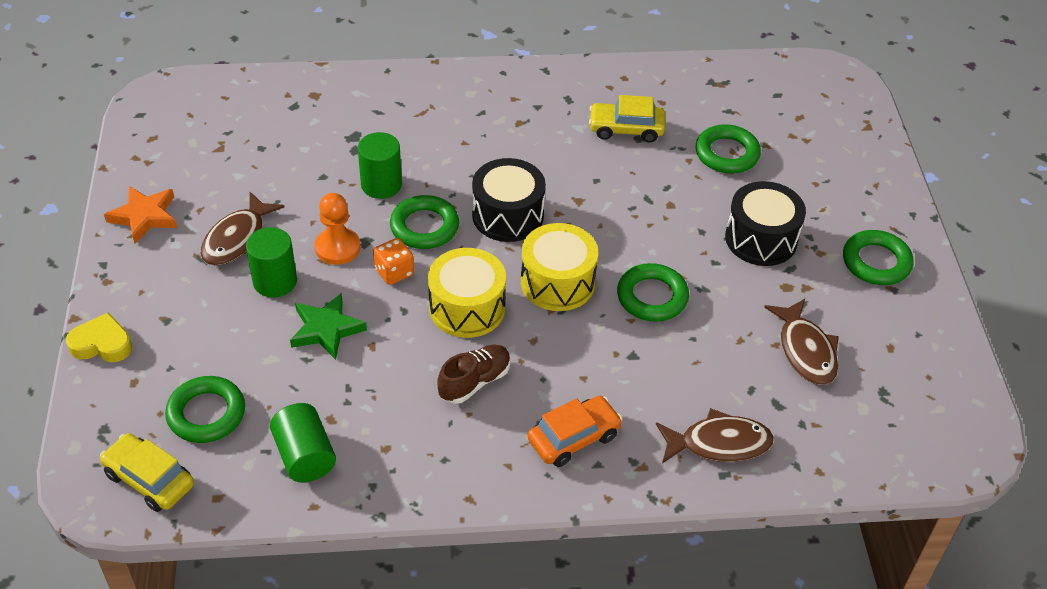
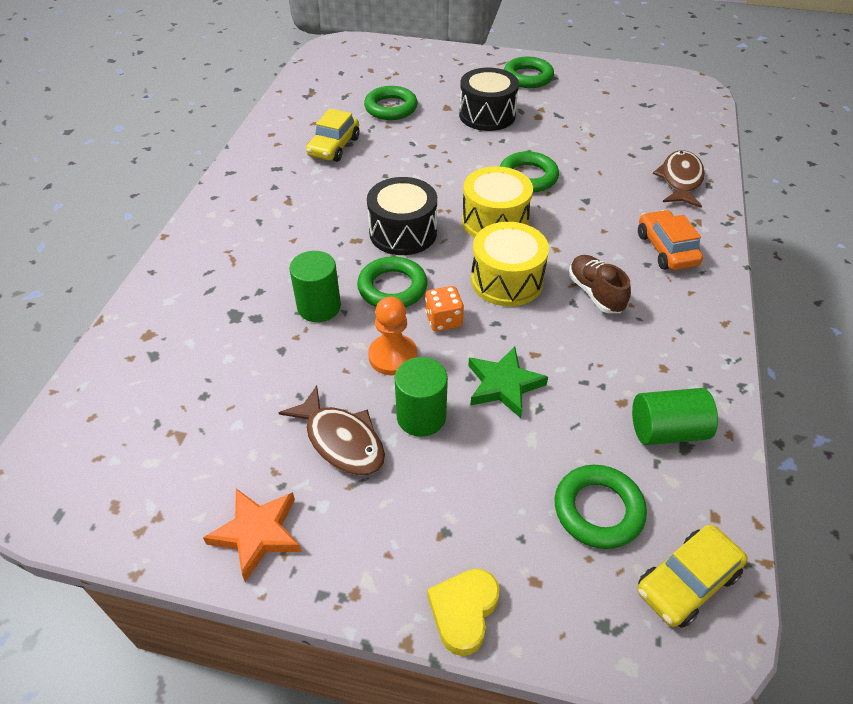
camera: 70 degrees left, 0 degrees up
(805, 350) = (600, 124): brown fish -> none

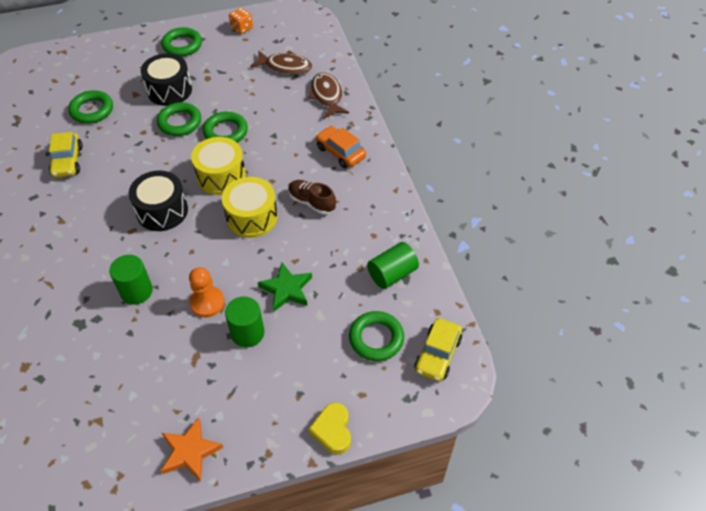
camera: 30 degrees left, 5 degrees up
(341, 440) = (207, 372): brown fish -> brown fish (285, 67)
(392, 288) = (179, 255): green ring -> green ring (180, 122)
(443, 320) = (226, 263): orange dice -> orange dice (242, 28)

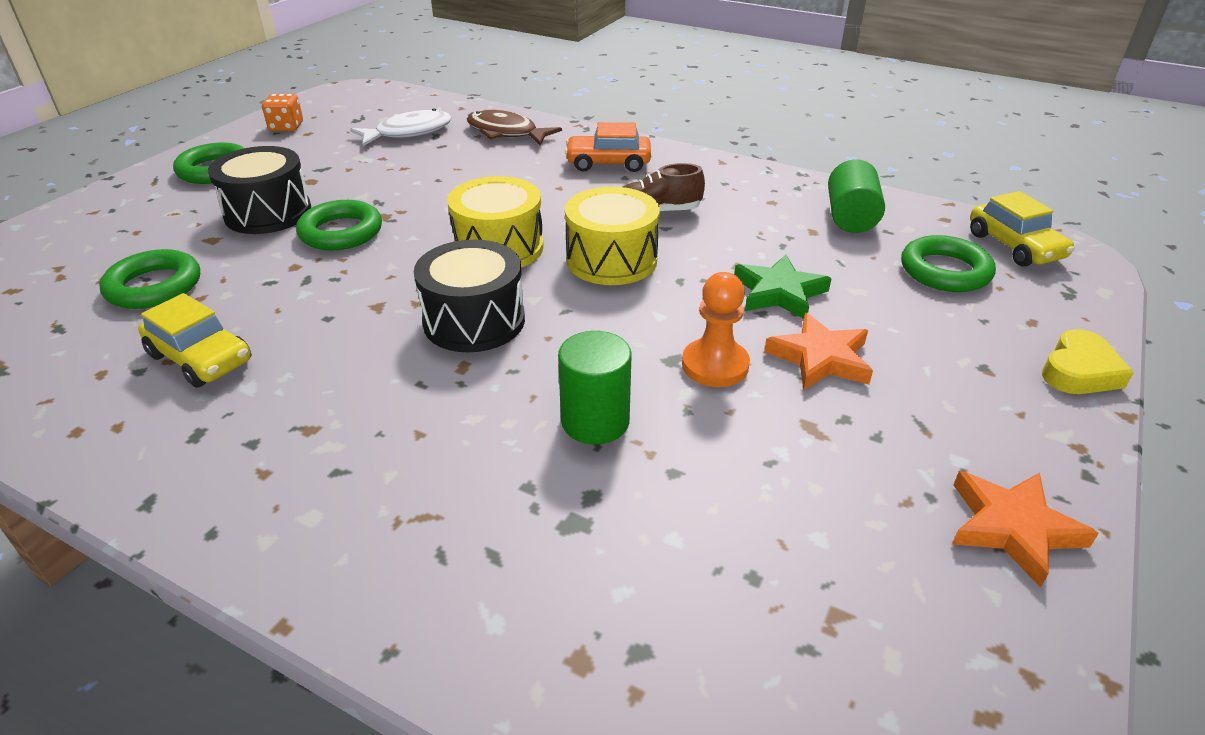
camera: 45 degrees left, 15 degrees down
(226, 132) = (429, 210): green ring -> none
(247, 333) = (820, 358): green cylinder -> orange star
(285, 67) = (408, 132): brown fish -> white fish
(332, 430) = (1079, 371): yellow heart -> yellow heart turned 90 degrees counterclockwise

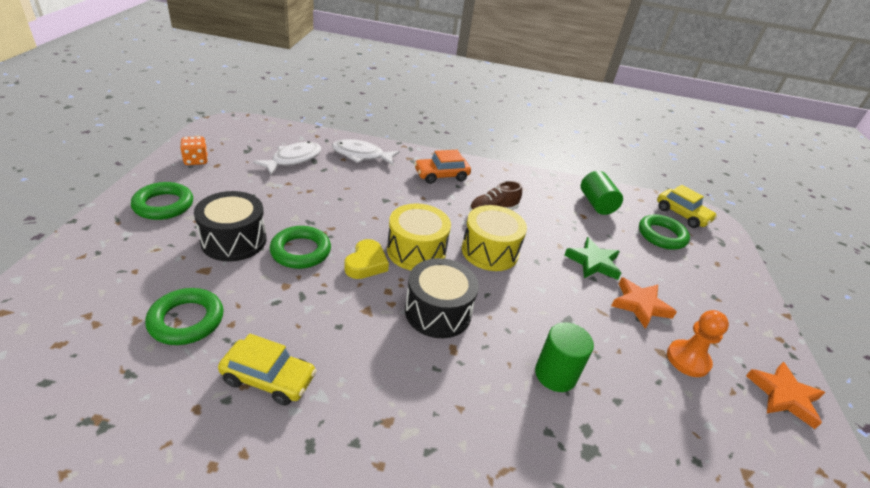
camera: 25 degrees left, 0 degrees up
(506, 133) = (361, 155): brown fish -> white fish
(715, 365) = (592, 320): orange pawn -> orange pawn (688, 359)
(1079, 371) = (754, 291): yellow heart -> yellow heart (366, 263)

